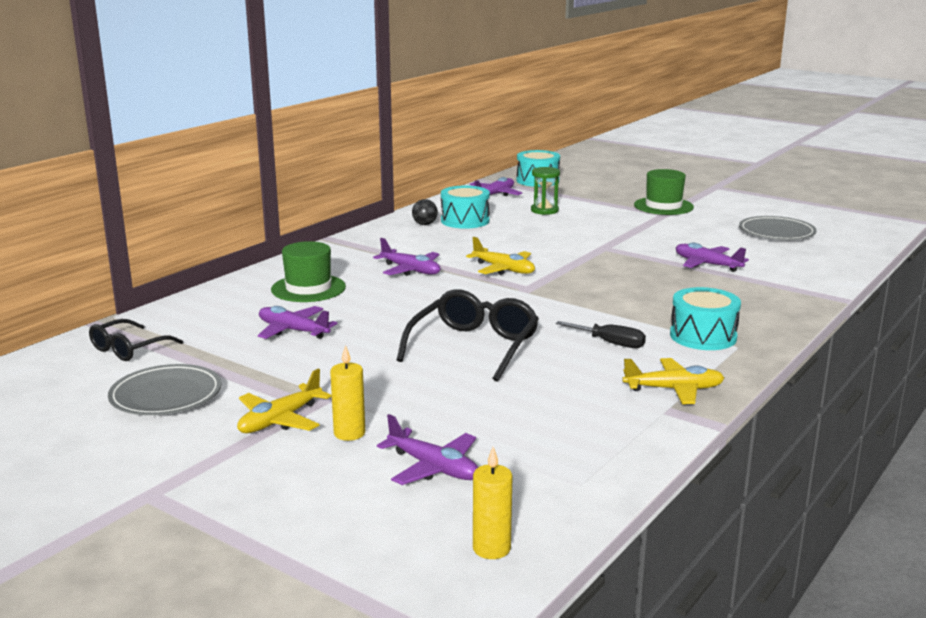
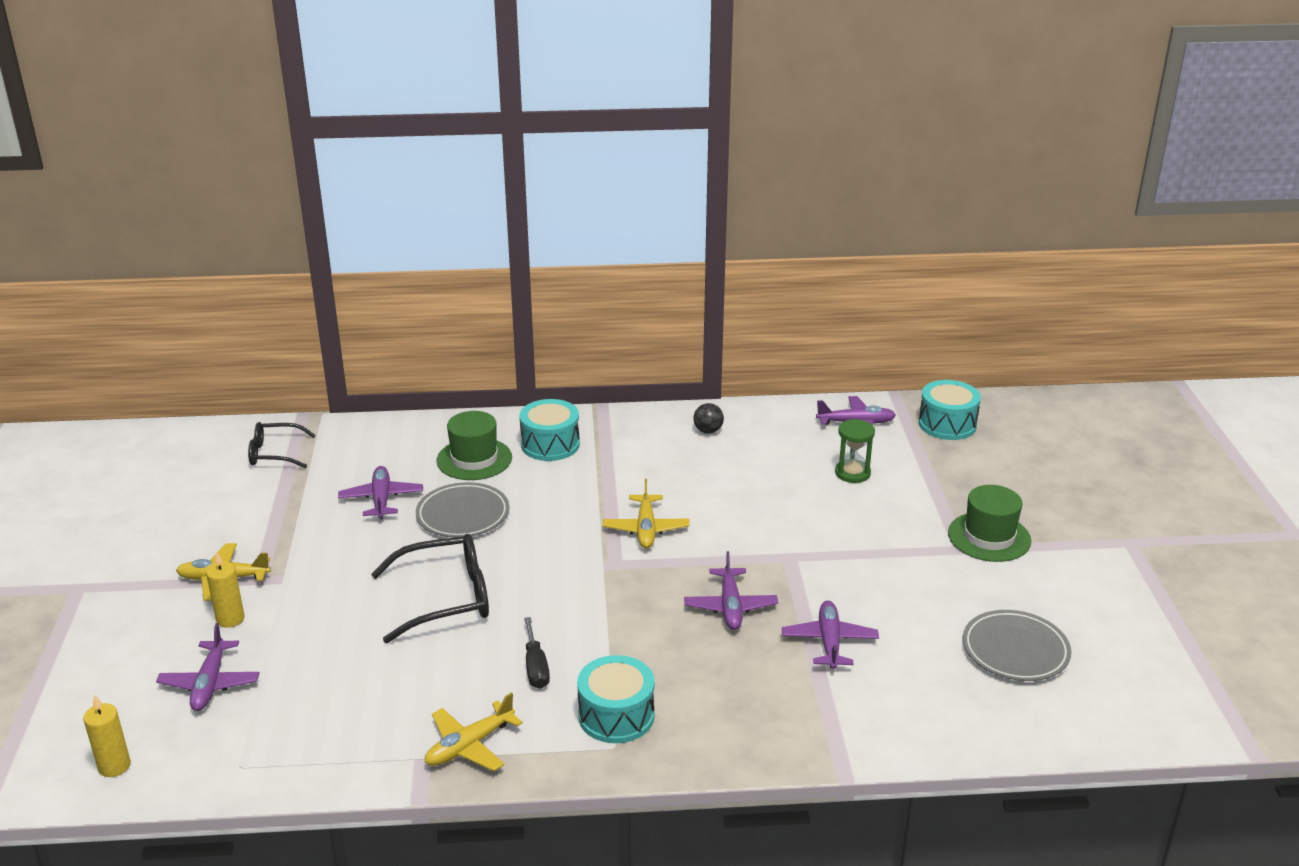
camera: 50 degrees right, 10 degrees up
(166, 396) = (217, 512): grey plate -> grey plate (463, 515)
(411, 270) = (578, 484): purple plane -> purple plane (730, 607)
(465, 221) = (750, 446): turquoise drum -> turquoise drum (550, 444)
(674, 389) = (469, 746): yellow plane -> yellow plane turned 90 degrees clockwise

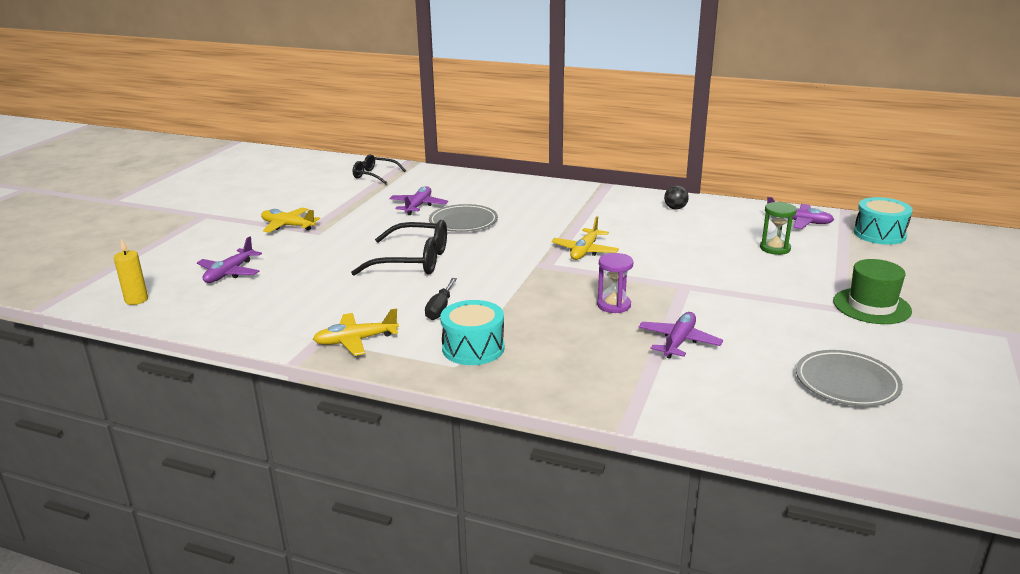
camera: 25 degrees right, 5 degrees down
(230, 619) = (272, 245): yellow candle -> none
(474, 459) = (496, 197): green hat -> none
(550, 444) = (554, 198): turquoise drum -> none
(730, 607) = (614, 305): purple plane -> purple hourglass

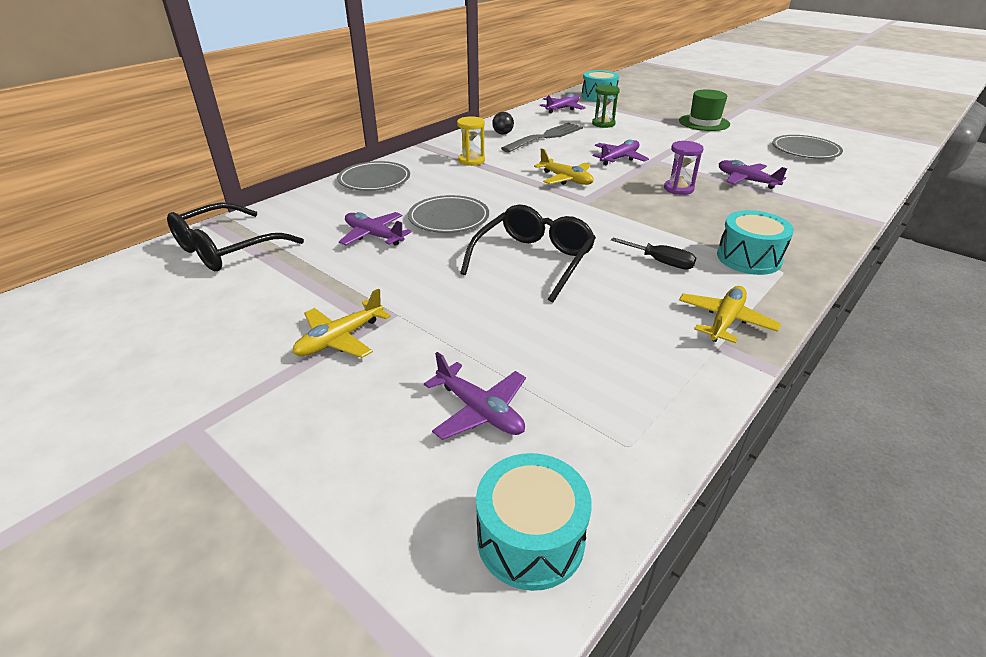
camera: 70 degrees left, 10 degrees up
(136, 300) = (530, 538): yellow candle -> turquoise drum
(355, 341) = (725, 321): yellow plane -> yellow plane turned 150 degrees counterclockwise
(374, 175) = (226, 249): black glasses -> black glasses, size x1.61
(512, 186) = (374, 180): none -> grey plate
(589, 208) = (471, 160): none -> yellow hourglass
(670, 268) = (619, 158): none -> purple plane
(691, 227) = (546, 137): none -> grey fork

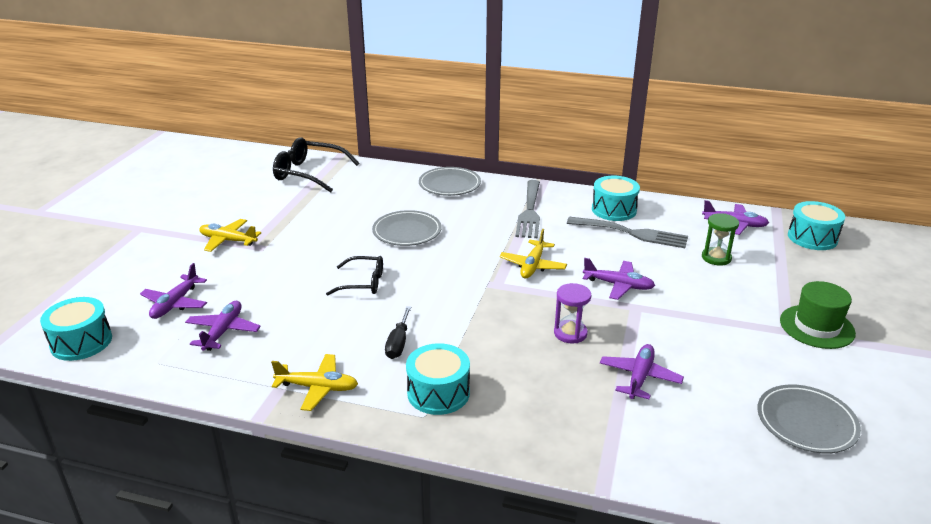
camera: 65 degrees right, 5 degrees down
(373, 236) = (358, 212): purple plane -> purple plane (223, 331)
(471, 160) = (529, 212): yellow hourglass -> grey fork
(503, 133) = (614, 210): black ball -> turquoise drum
(534, 260) = (363, 283): black glasses -> black glasses, size x0.62

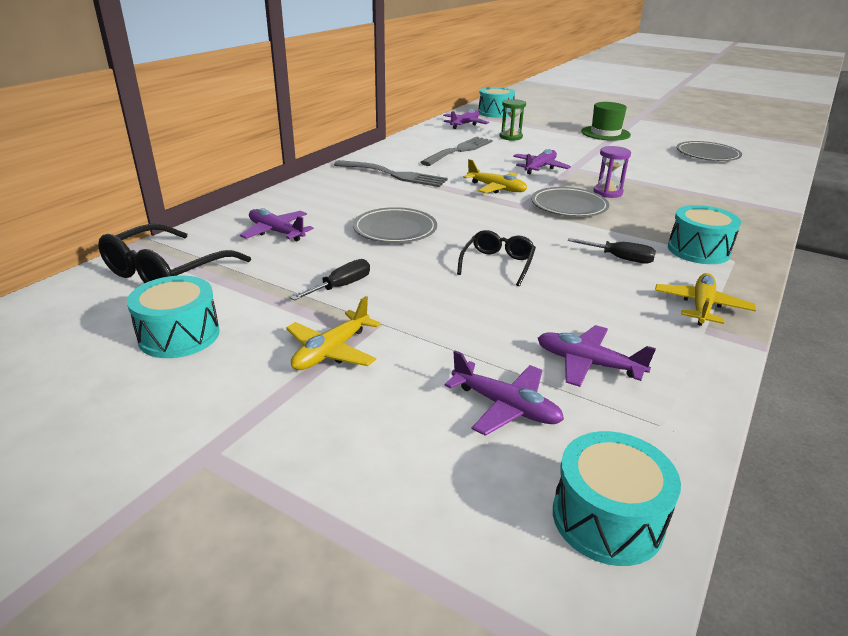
camera: 75 degrees left, 0 degrees up
(307, 228) = (341, 286): none -> black screwdriver
(449, 185) = (301, 197): grey plate -> grey plate (569, 206)
(614, 210) = (415, 149): turquoise drum -> turquoise drum (179, 335)
(639, 377) = (666, 183): purple plane -> purple plane (276, 232)

